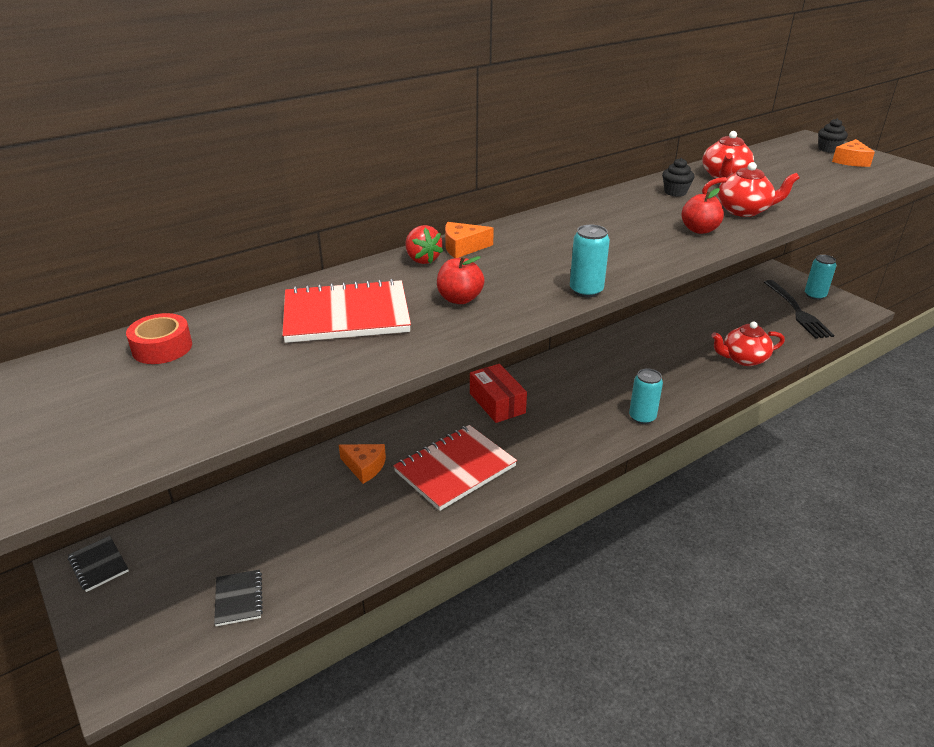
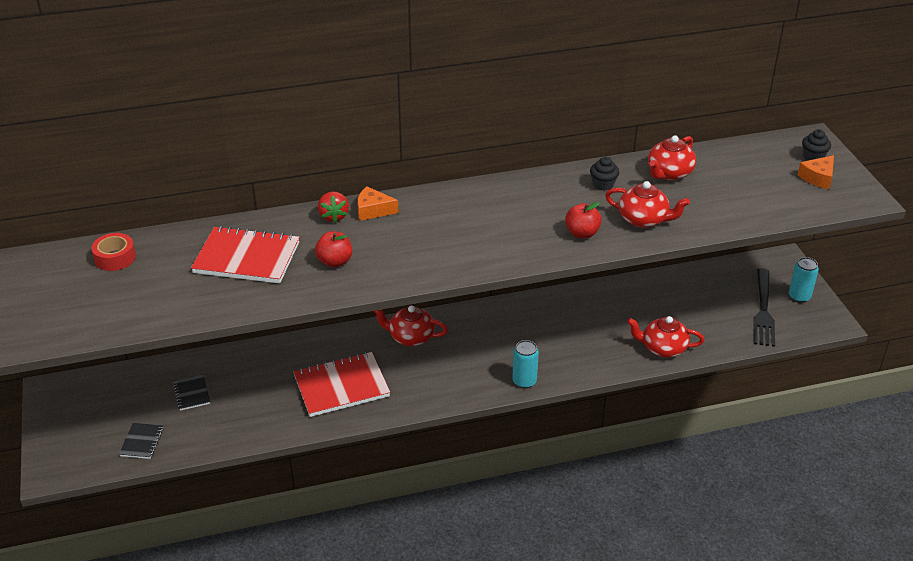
camera: 20 degrees right, 5 degrees up
(99, 565) = (63, 392): black notebook -> black notebook (192, 393)
(364, 467) = (274, 366): orange cheese -> none
(497, 403) = (410, 337): red box -> red teapot
(586, 290) = (433, 275): turquoise can -> none

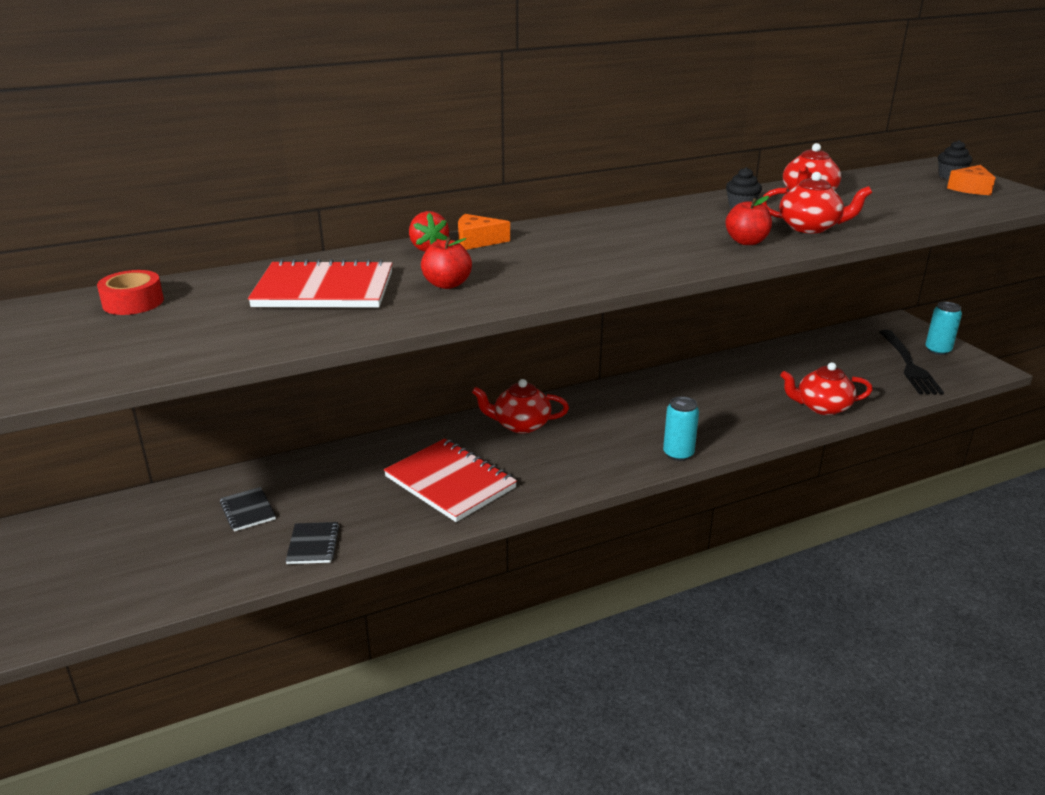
camera: 10 degrees left, 10 degrees down
(142, 442) = (183, 575): black notebook -> black notebook (313, 545)
(341, 386) = (450, 482): red notebook -> red notebook turned 75 degrees clockwise

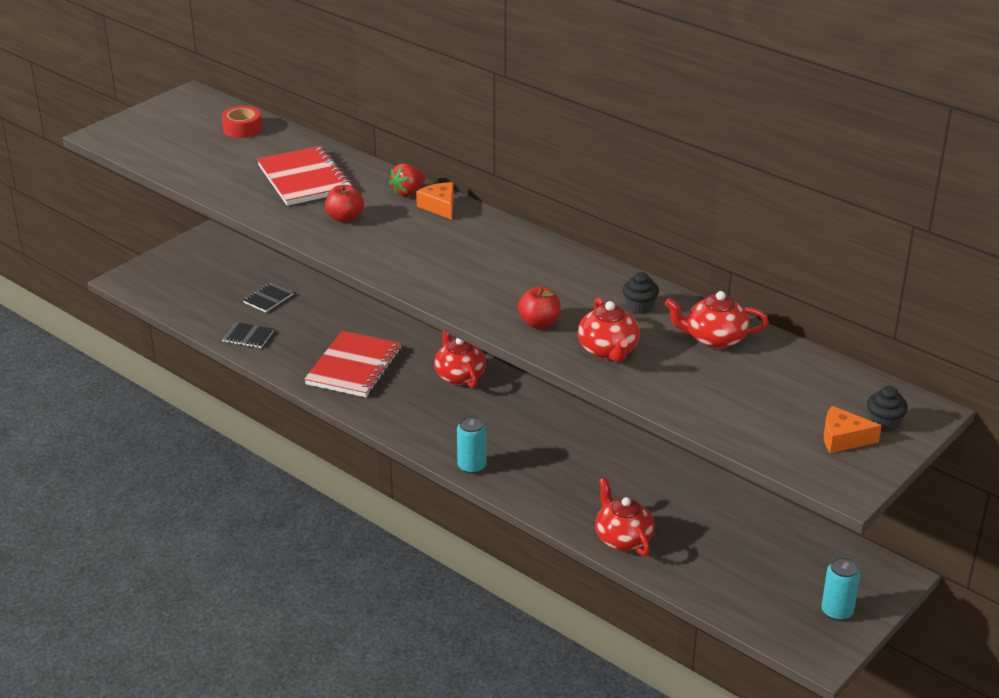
camera: 65 degrees right, 5 degrees up
(313, 545) = (248, 336): black notebook -> black notebook turned 45 degrees clockwise
(909, 365) = (775, 591): black fork -> none

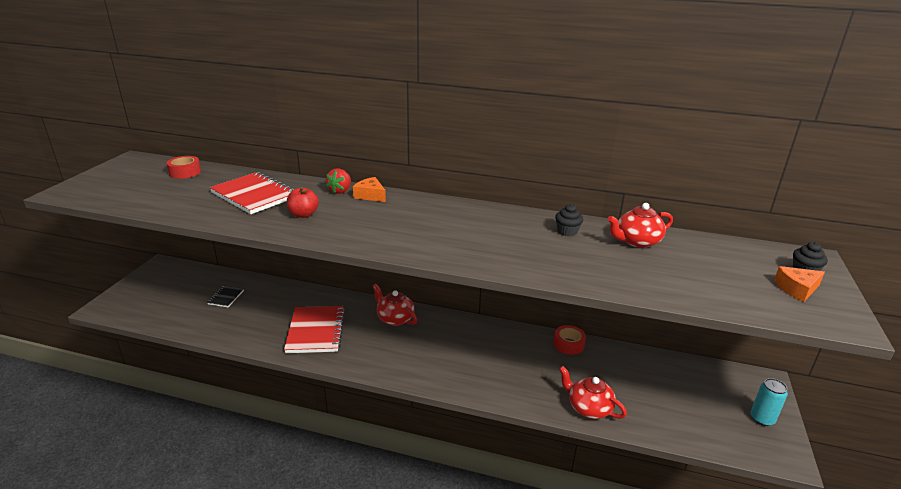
camera: 25 degrees left, 5 degrees down
(248, 336) = (221, 328): black notebook -> none
(472, 466) = (446, 383): turquoise can -> none
(539, 323) = (511, 257): red apple -> none
(608, 350) = (578, 265): red teapot -> none
(662, 463) = (568, 344): none -> red tape

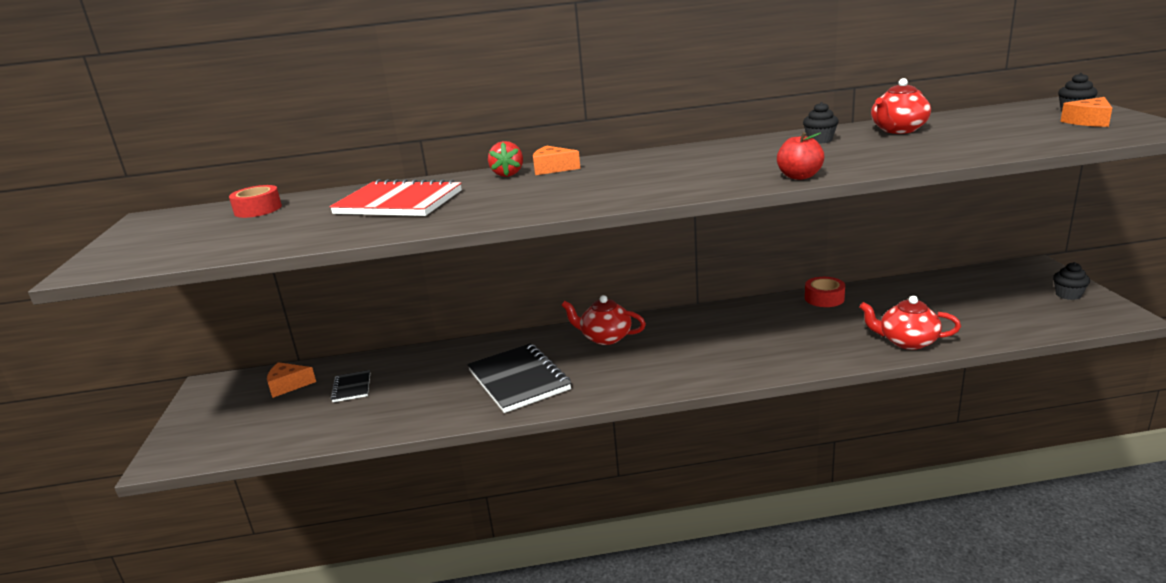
camera: 20 degrees left, 5 degrees down
(197, 281) = (288, 385): none -> orange cheese
(303, 215) = (496, 200): red apple -> red apple (799, 176)
(316, 331) = (518, 380): red notebook -> black notebook
(762, 419) = (1068, 295): turquoise can -> black cupcake

